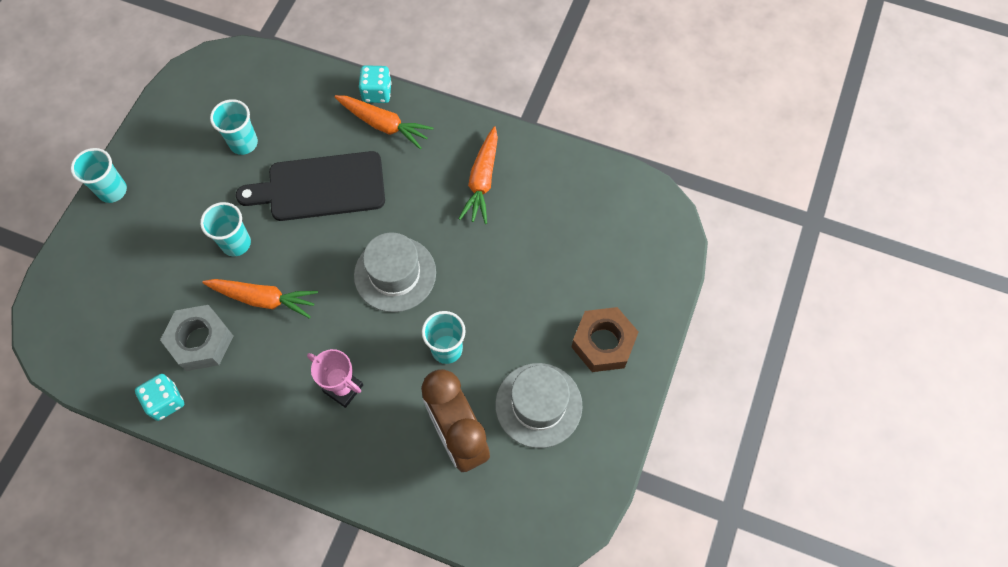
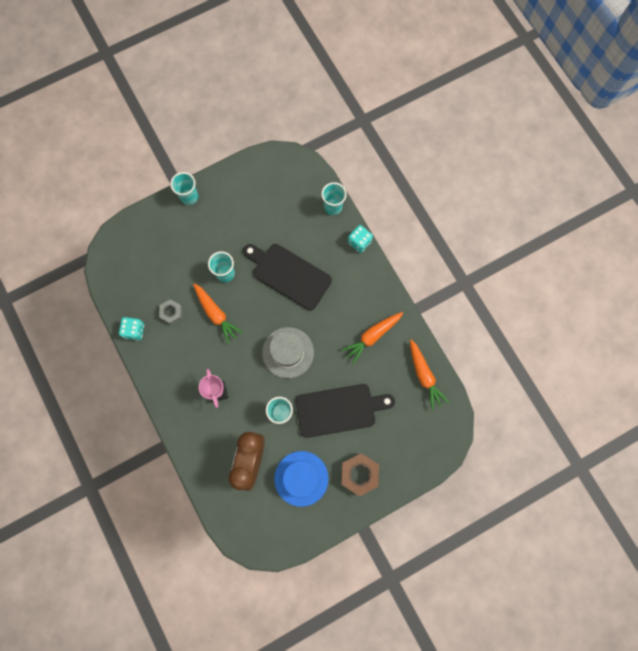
camera: 40 degrees right, 10 degrees up
(200, 341) = (171, 313): grey nut -> grey nut, size x0.61
(243, 143) = (270, 219): turquoise cup -> turquoise cup (333, 207)
(383, 124) = (348, 263): orange carrot -> orange carrot (424, 375)
(515, 290) = (339, 409): none -> black cutting board
(538, 405) = (301, 478): grey hat -> blue hat

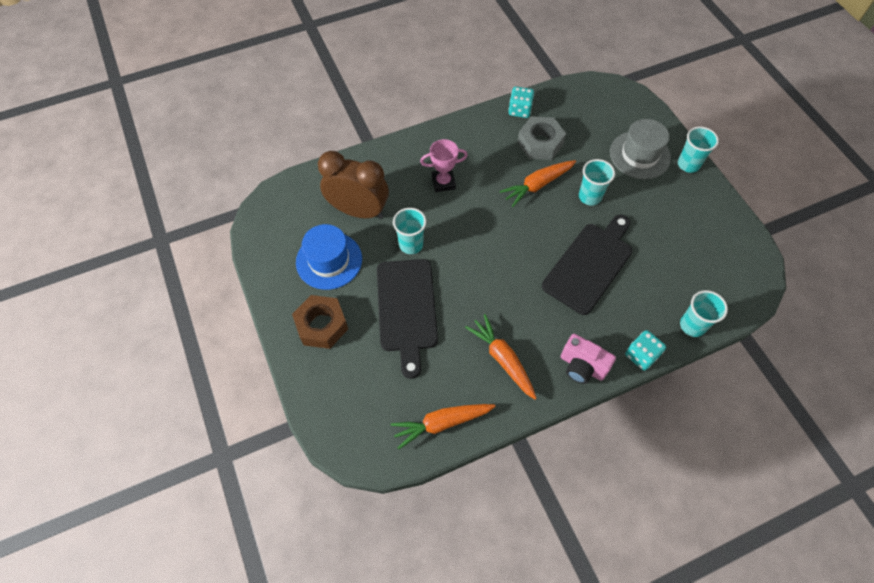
camera: 95 degrees right, 15 degrees down
(171, 313) = (540, 143): grey nut -> grey nut, size x1.63
(288, 352) = (486, 257): grey hat -> grey hat (639, 155)
(372, 282) = (582, 366): none -> pink camera

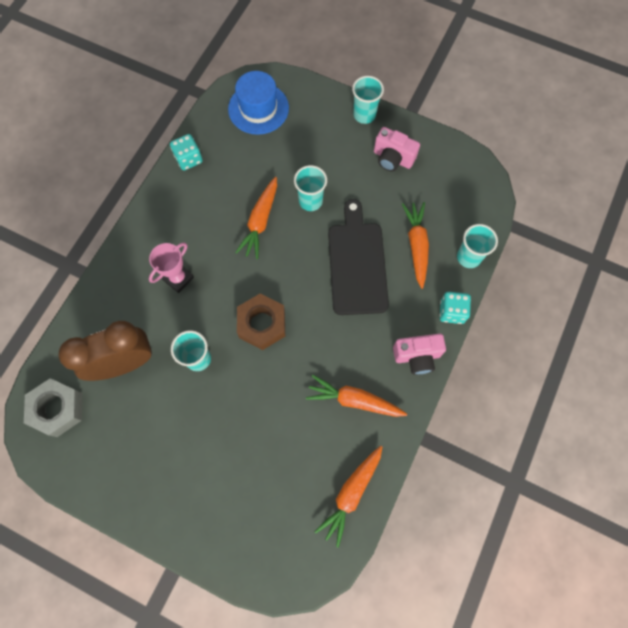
camera: 40 degrees left, 10 degrees up
(322, 325) = (183, 494): brown nut -> brown nut (262, 324)
(329, 260) = (138, 430): blue hat -> blue hat (258, 108)
(407, 309) = (243, 420): black cutting board -> none
(540, 143) = (231, 179): grey nut -> grey nut (58, 409)
(639, 155) = (321, 133): grey hat -> none
(652, 286) = (416, 246): none -> orange carrot
(686, 210) = (392, 158): none -> pink camera

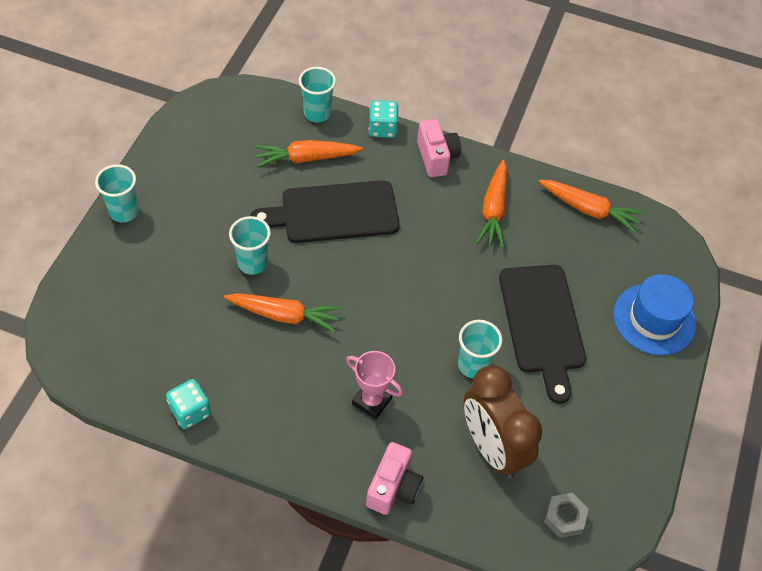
camera: 100 degrees left, 15 degrees down
(58, 409) = (564, 518): grey nut -> grey nut, size x0.61
(230, 423) = (542, 324): none -> black cutting board
(258, 108) = (108, 332): blue hat -> blue hat (654, 319)
(262, 324) = (420, 302): brown nut -> none
(392, 158) = (190, 181): pink camera -> pink camera (393, 488)

